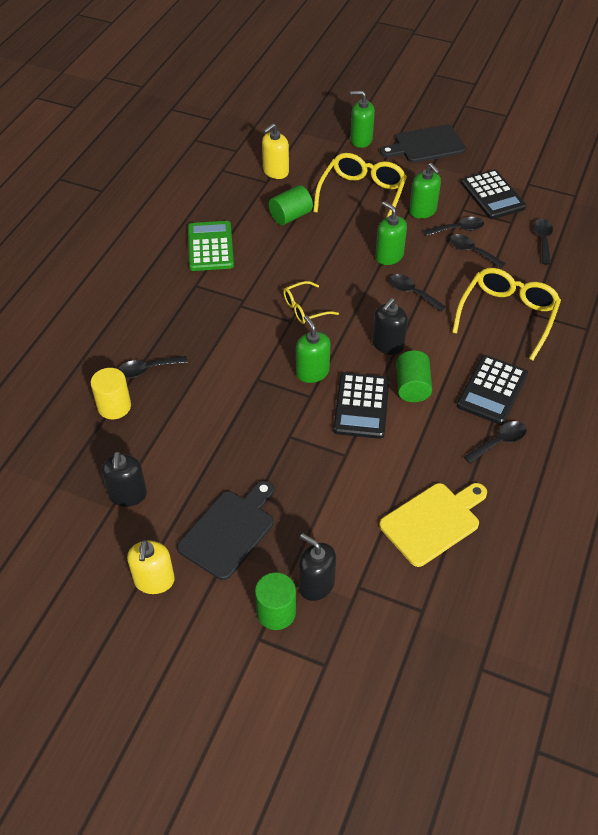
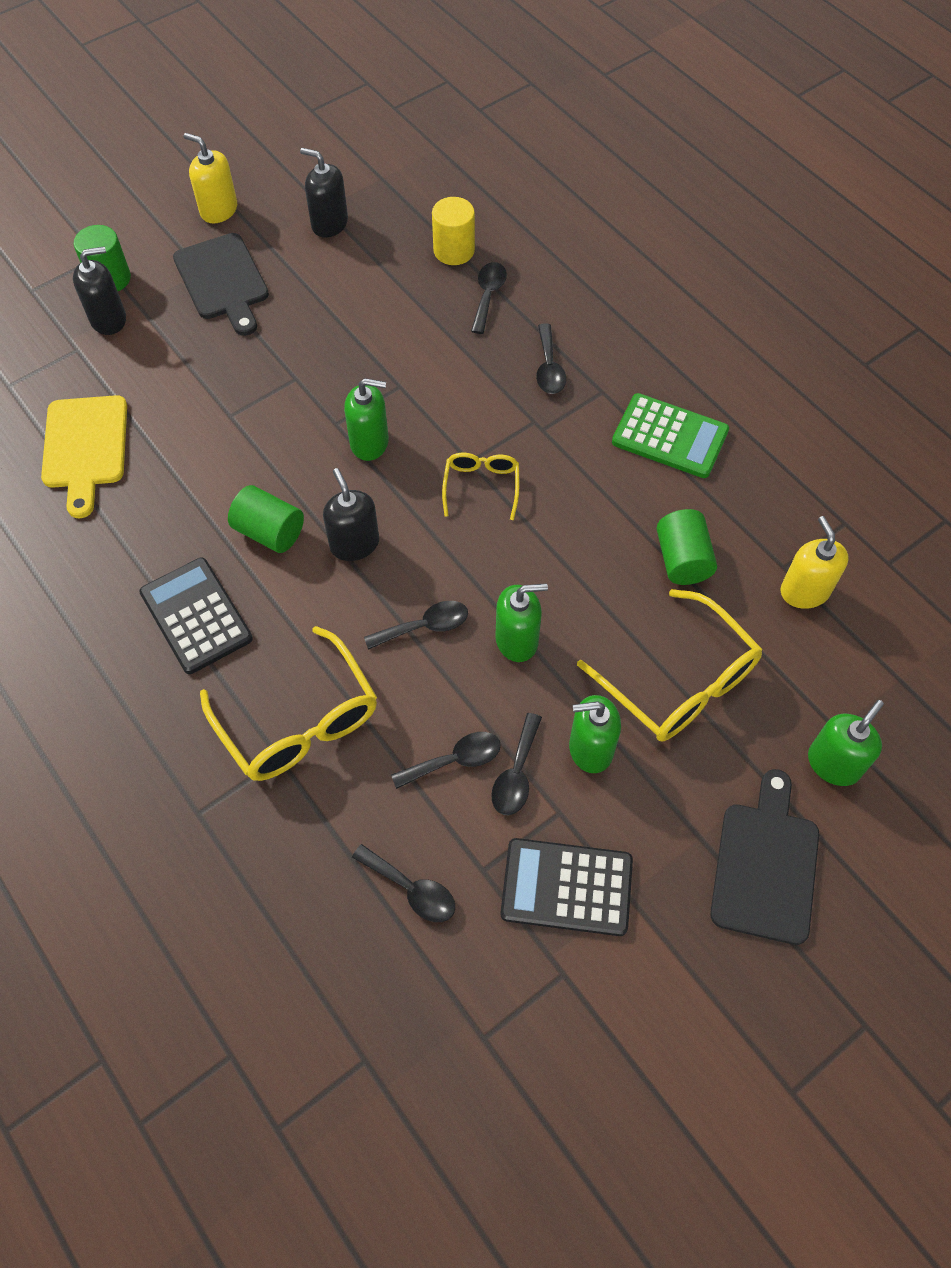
camera: 120 degrees right, 10 degrees up
(361, 406) = (283, 465): black calculator -> none
(499, 442) = (121, 573): black spoon -> black spoon (549, 368)

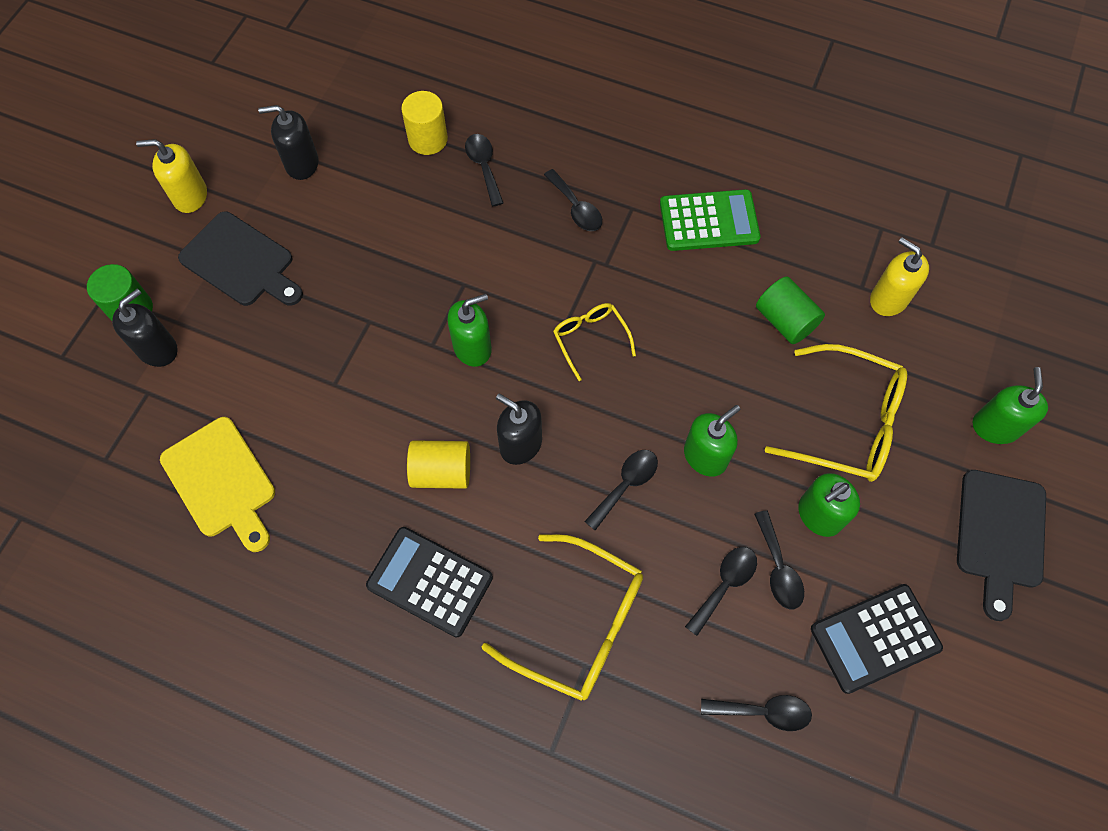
camera: 30 degrees left, 5 degrees up
(269, 532) = (441, 472): green cylinder -> yellow cylinder
(765, 865) = (1000, 535): black cutting board -> black cutting board turned 150 degrees counterclockwise

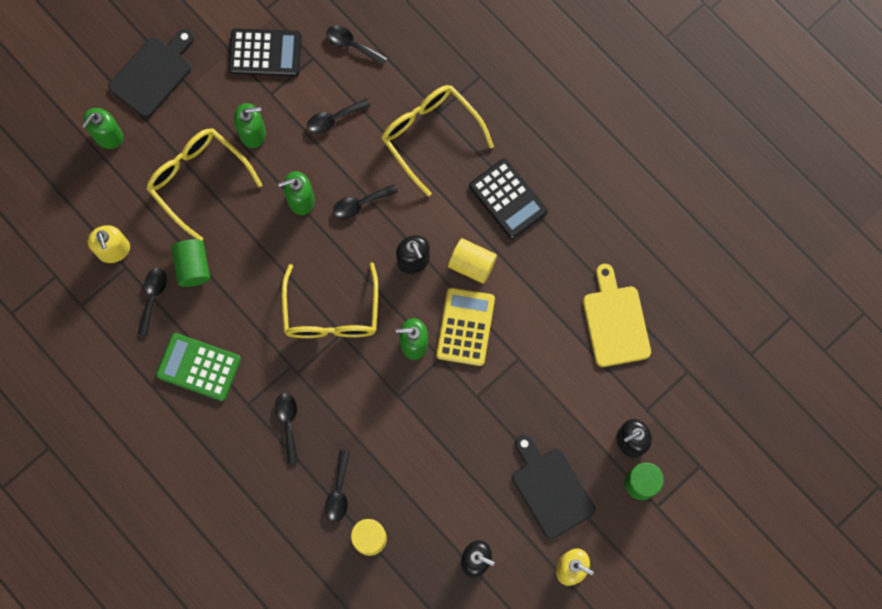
camera: 155 degrees left, 10 degrees up
(417, 393) = (465, 327): none -> yellow calculator
(590, 339) = (331, 313): yellow glasses -> yellow glasses, size x1.81
(778, 568) = (296, 114): black spoon -> black spoon (153, 297)

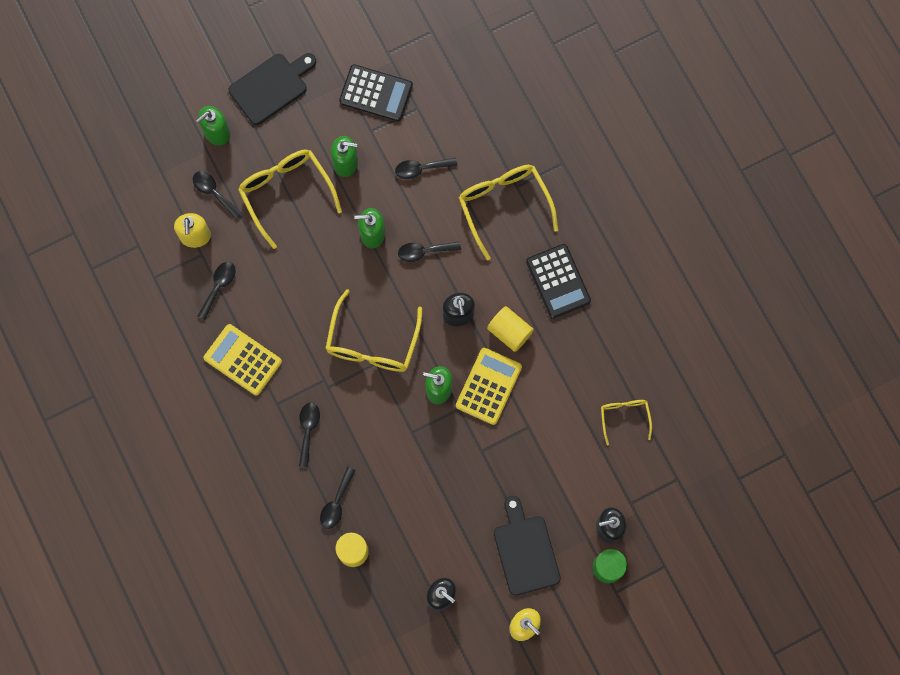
camera: 15 degrees right, 0 degrees up
(193, 267) = (261, 269): green cylinder -> none
(198, 367) = (243, 360): green calculator -> yellow calculator
(351, 44) = (455, 105): black spoon -> black spoon (214, 192)
(615, 322) = (624, 417): yellow cutting board -> yellow glasses

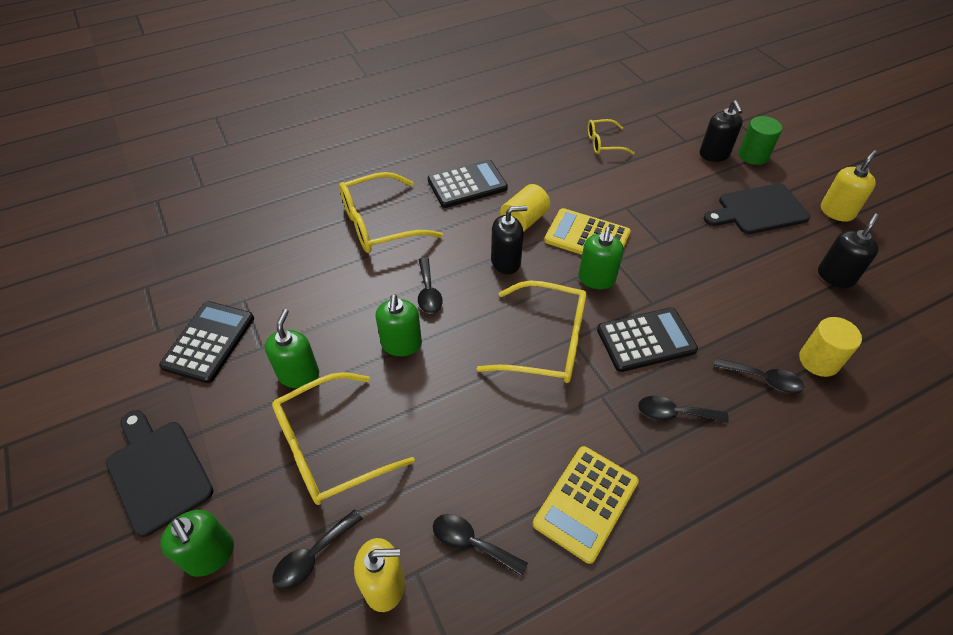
camera: 90 degrees left, 25 degrees down
(374, 420) = (646, 340): none -> black calculator
(421, 169) = (322, 296): black spoon -> none

